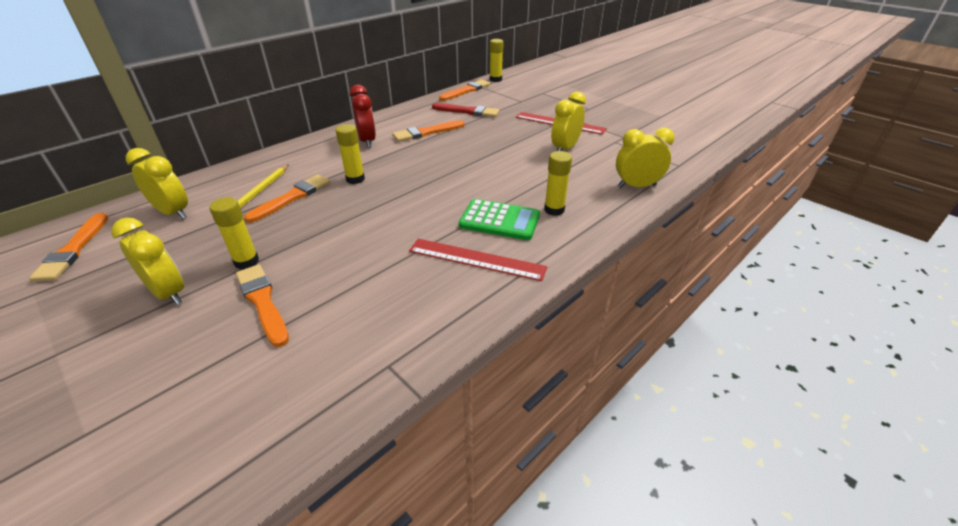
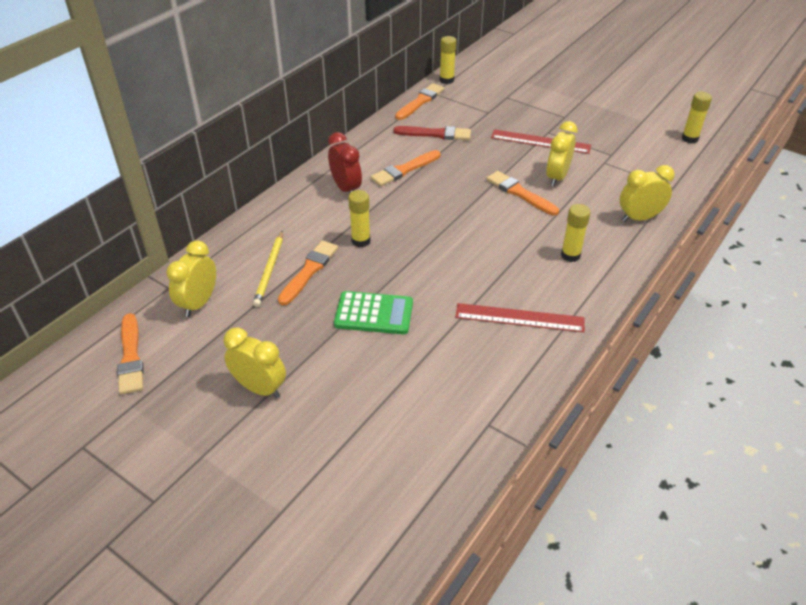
camera: 10 degrees left, 5 degrees up
(173, 212) = (199, 303): yellow clock -> yellow clock turned 90 degrees counterclockwise
(246, 262) = (310, 347): yellow glue stick -> yellow glue stick (689, 138)
(262, 302) = (351, 384): orange brush -> orange brush (520, 193)
(499, 220) = (524, 273): green calculator -> green calculator (374, 314)

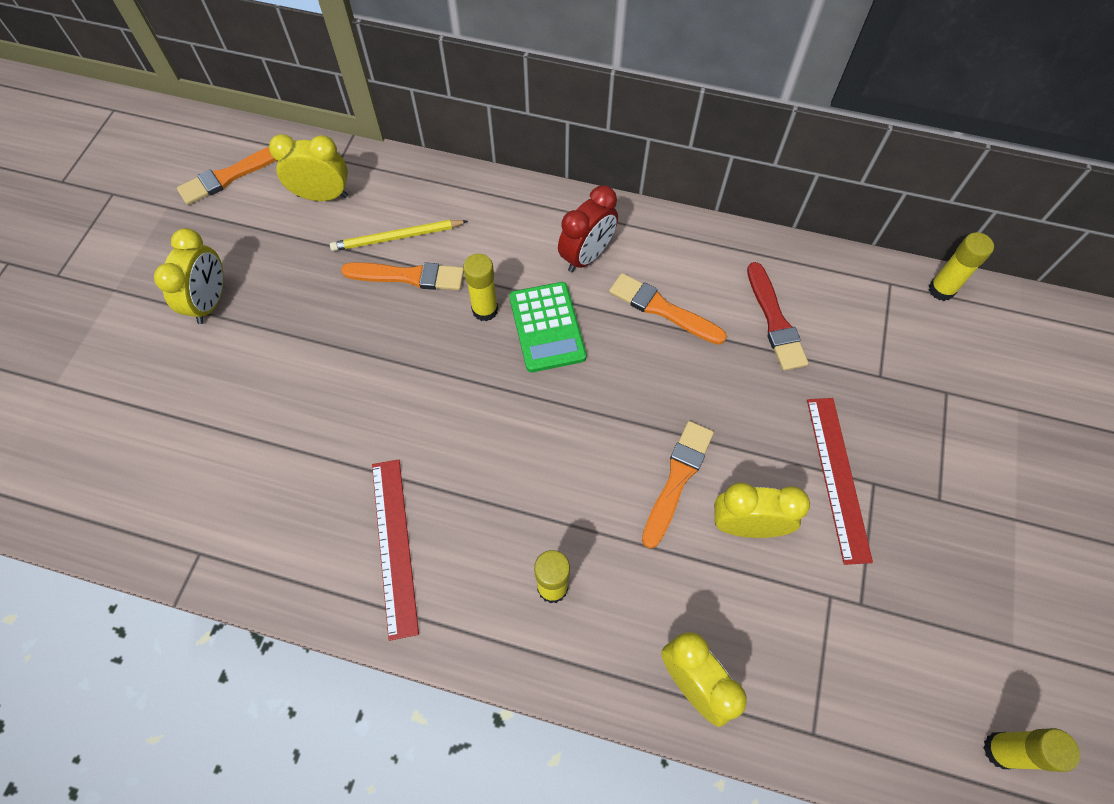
camera: 70 degrees right, 20 degrees up
(374, 314) = (354, 370): green calculator -> green calculator (547, 327)
(420, 101) = (853, 273): orange brush -> none

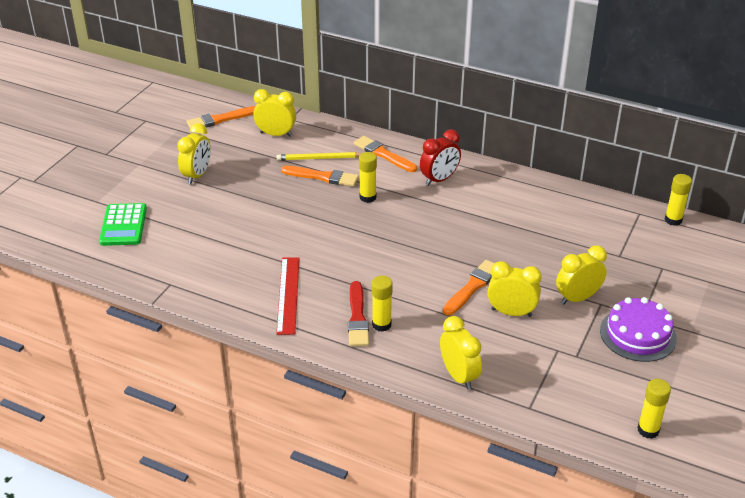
camera: 10 degrees right, 25 degrees down
(547, 327) = (405, 209): green calculator -> green calculator (123, 225)
(662, 309) = (483, 209): orange brush -> orange brush (383, 154)
(775, 321) = (556, 222): red brush -> red brush (357, 317)
(838, 477) = (577, 298): red ruler -> yellow clock
(941, 540) = (638, 334): none -> purple cake

